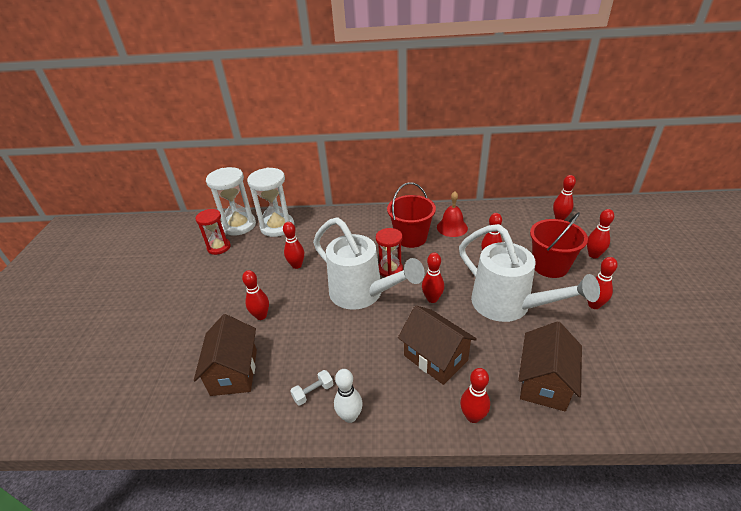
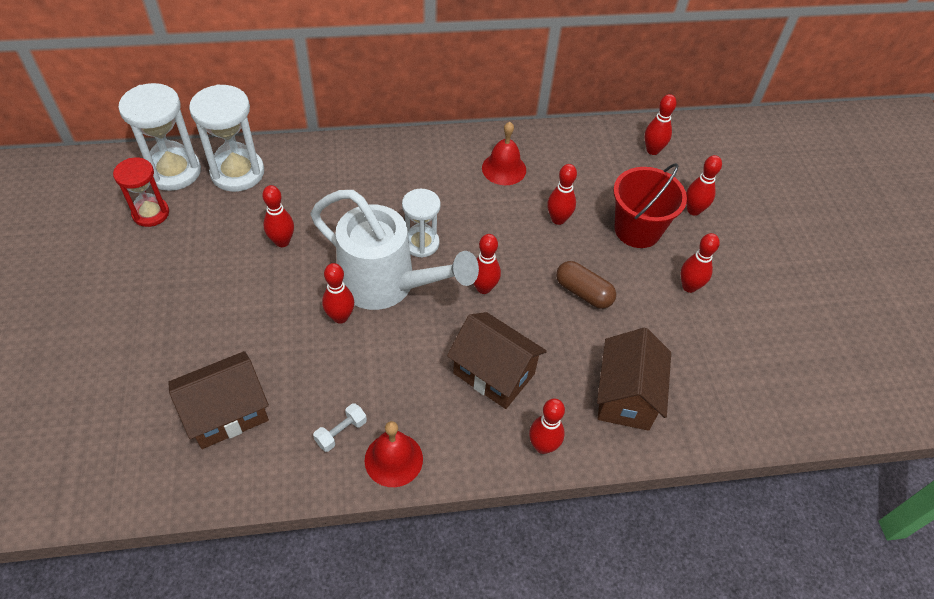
camera: 15 degrees left, 15 degrees up
(234, 372) = (227, 413): brown house -> brown house turned 75 degrees clockwise
(261, 316) = (246, 327): red bowling pin -> red bowling pin (340, 317)
(350, 416) = (393, 459): white bowling pin -> red bell
(390, 269) = (421, 243): red hourglass -> white hourglass
(411, 238) = (446, 188): red bucket -> none
(508, 305) = (583, 292): white watering can -> brown capsule

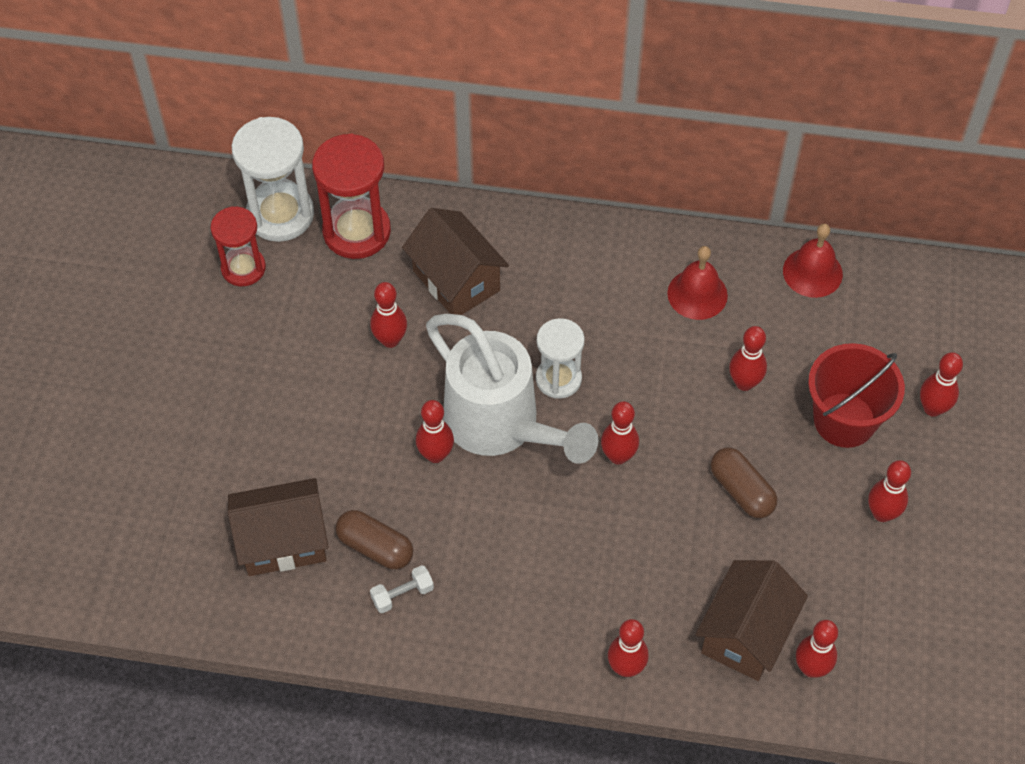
camera: 20 degrees right, 5 degrees up
(237, 173) = (356, 231): white hourglass -> red hourglass
(308, 399) = (375, 547): none -> brown capsule
(393, 459) = (452, 640): red bell -> red bell (812, 272)
(494, 373) = (596, 568): brown house -> brown house (456, 280)
(652, 150) = (911, 307): red bowling pin -> red bowling pin (811, 668)

